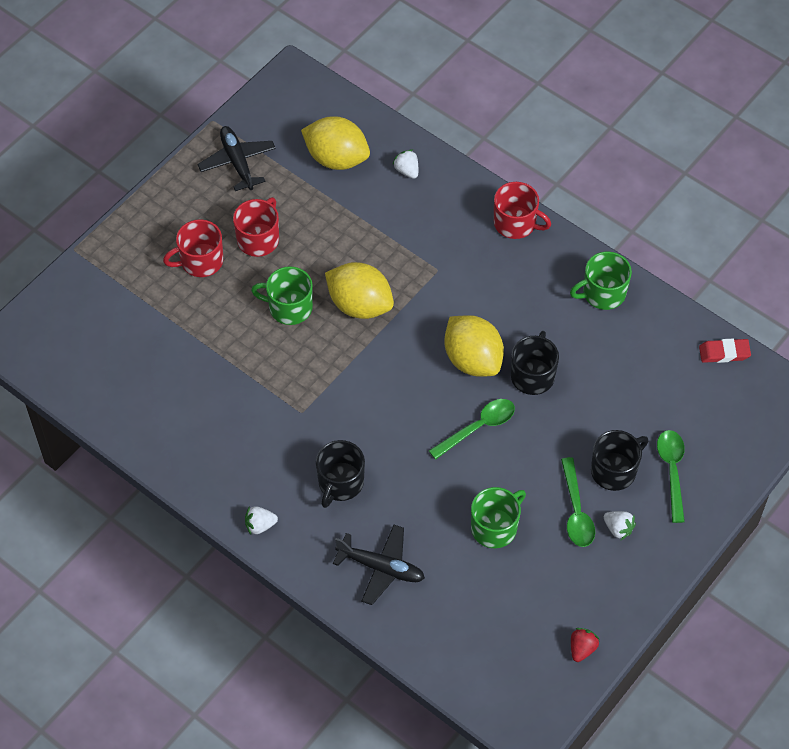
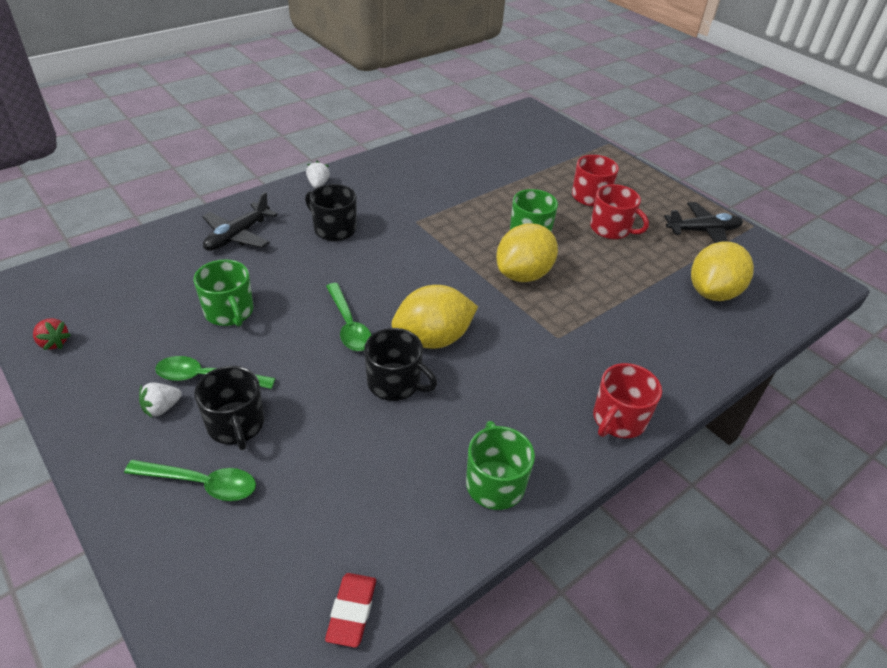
camera: 100 degrees right, 15 degrees down
(407, 170) = (699, 341): white strawberry -> none

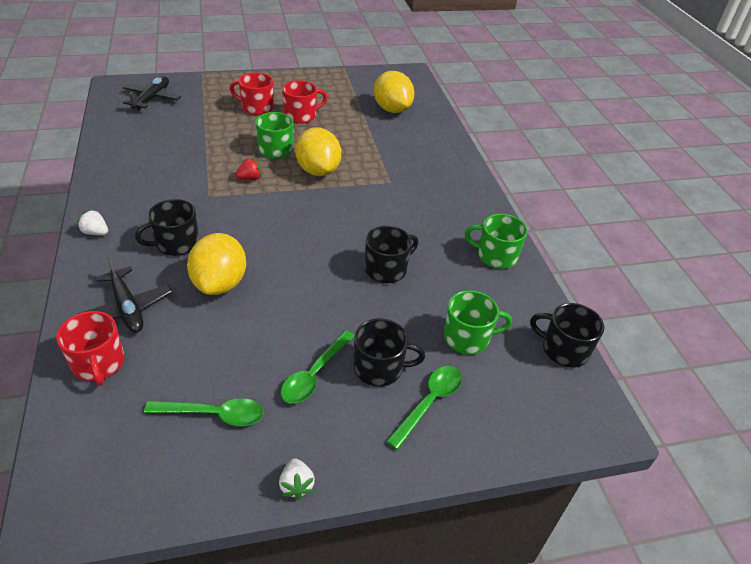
camera: 65 degrees left, 0 degrees up
(54, 343) = (186, 486): red strawberry -> red strawberry (250, 178)
(162, 408) = (333, 412): white strawberry -> white strawberry (296, 485)
(229, 312) = (239, 340): green mug -> green mug (467, 338)
(348, 325) = (309, 273): green spoon -> green spoon (214, 414)
(351, 611) = (563, 350): red eraser -> black mug
(433, 339) = (354, 236): yellow lemon -> yellow lemon (220, 283)
(618, 419) = (471, 189): red mug -> red mug (98, 363)
(703, 231) = (334, 85): black plane -> black plane (152, 98)

